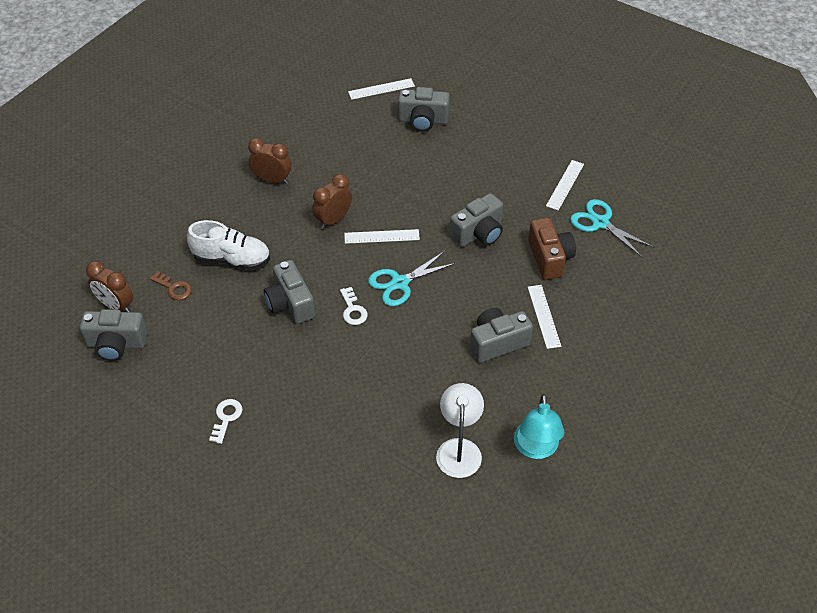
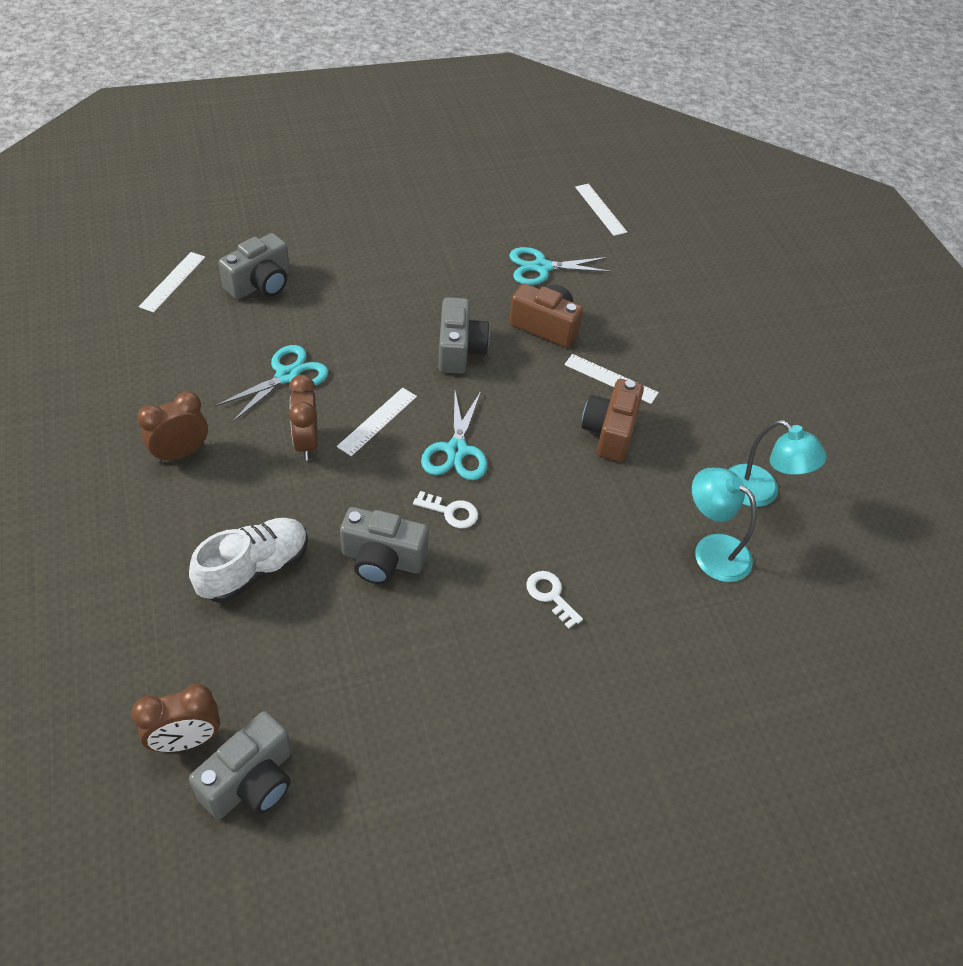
camera: 55 degrees left, 0 degrees up
(174, 288) = (231, 657): brown key -> none
(226, 418) = (486, 732): white key -> white key (550, 595)
(370, 179) = (287, 376): none -> turquoise scissors
(459, 449) = (712, 550): white lamp -> turquoise lamp
(497, 343) = (609, 432): grey camera -> brown camera
(565, 185) = (470, 255): white ruler -> white ruler (600, 209)

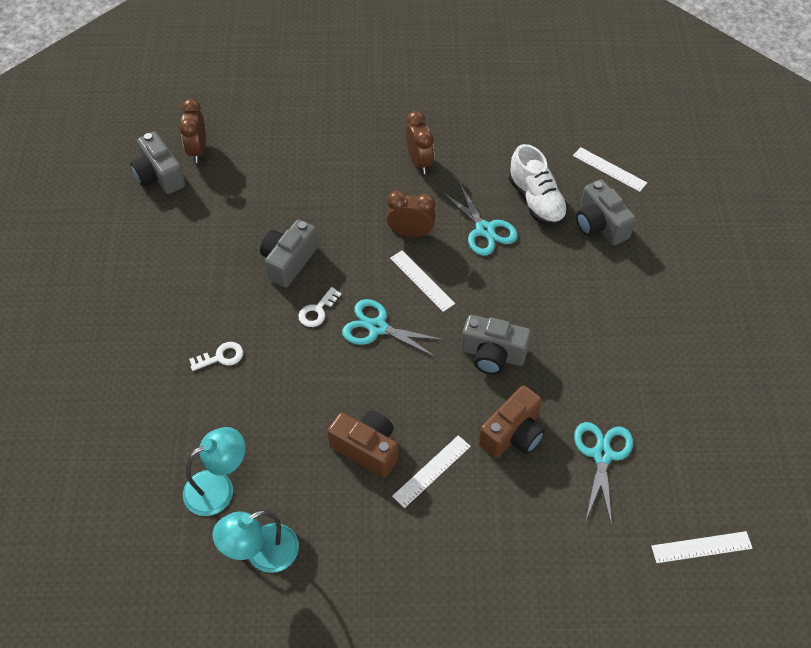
camera: 110 degrees right, 5 degrees up
(254, 570) = (305, 192): white shoe -> white shoe (536, 201)

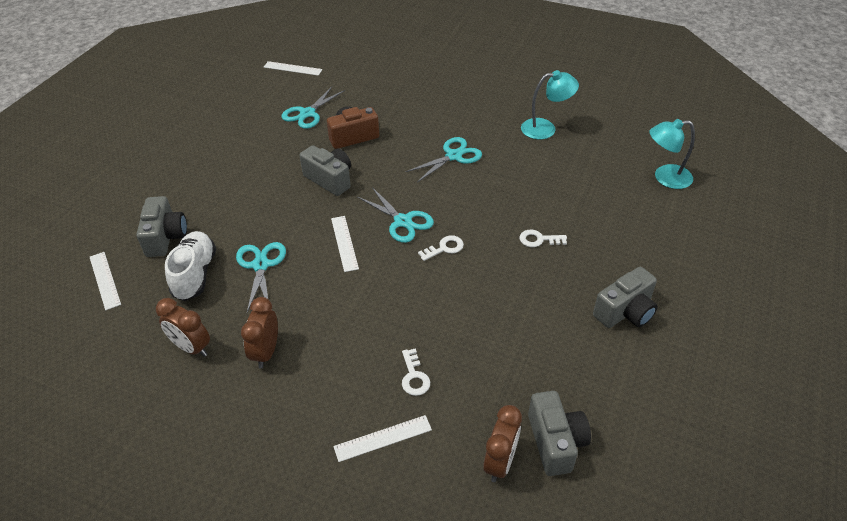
camera: 155 degrees left, 10 degrees down
(218, 487) = (564, 165): turquoise lamp -> turquoise lamp (665, 178)
(288, 184) = (414, 376): none -> white key
(289, 261) = (450, 296): grey camera -> grey camera (625, 312)
(367, 449) = (453, 156): brown camera -> turquoise scissors
(411, 233) = (326, 284): brown clock -> brown clock (191, 347)
(432, 471) = (418, 135): white ruler -> white ruler (383, 438)

